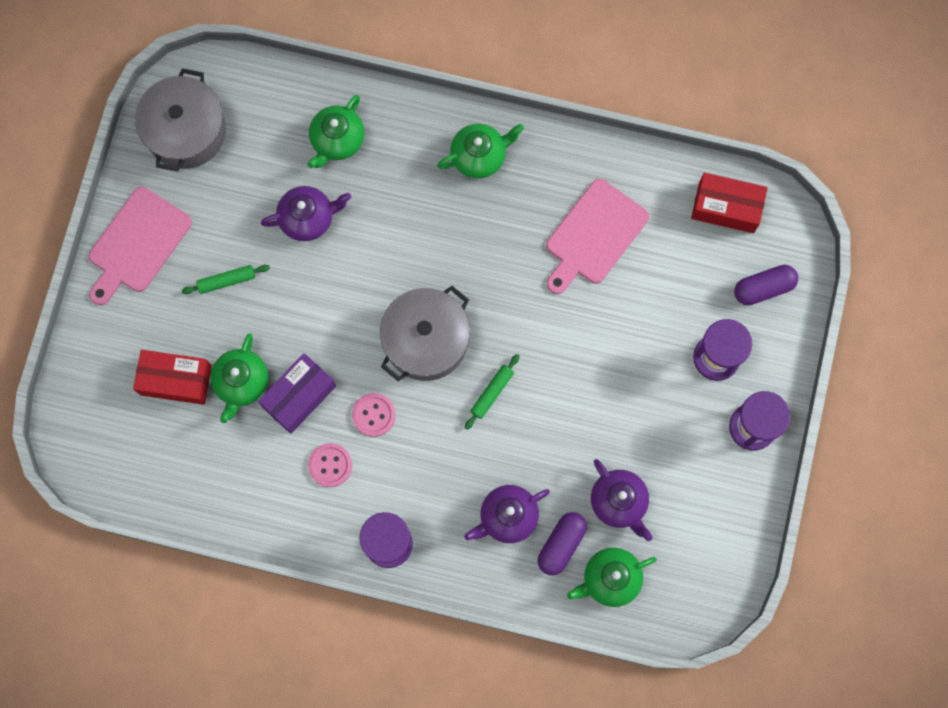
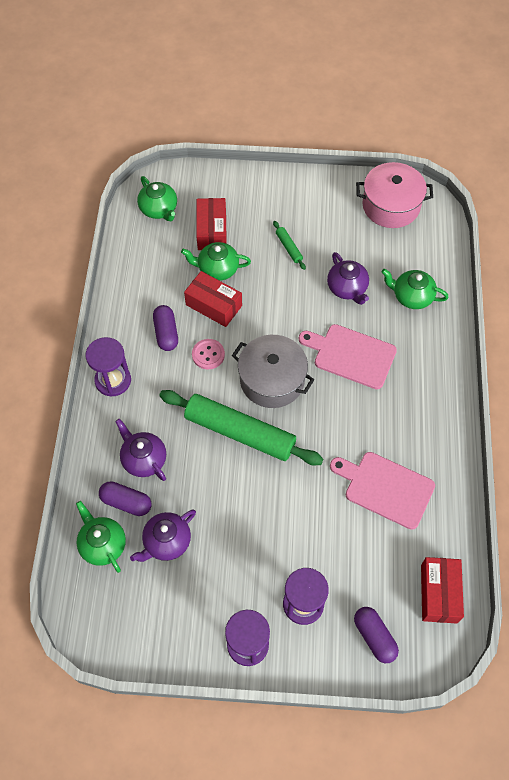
camera: 80 degrees right, 15 degrees down
(137, 244) = (303, 193): pink cutting board -> pink cutting board (351, 355)
(186, 131) = (391, 206): grey pot -> pink pot
(299, 396) = (213, 305): purple box -> red box
(330, 465) = (166, 333): pink button -> purple capsule
(479, 156) = (428, 393): green teapot -> green teapot (159, 209)
(492, 393) = (240, 432): green rolling pin -> green rolling pin, size x2.43

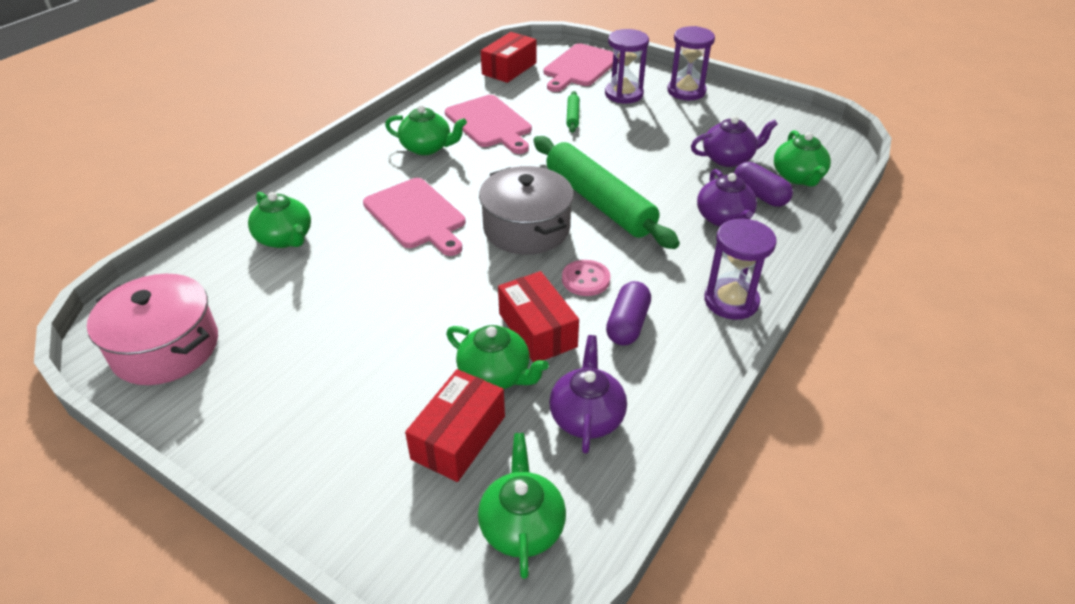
camera: 150 degrees left, 20 degrees down
(289, 248) = (367, 357): green rolling pin -> green rolling pin (572, 116)
(347, 288) = (347, 276): purple teapot -> purple teapot (587, 416)
(374, 637) = (580, 67): purple capsule -> pink cutting board
(407, 429) = (427, 147): none -> green teapot

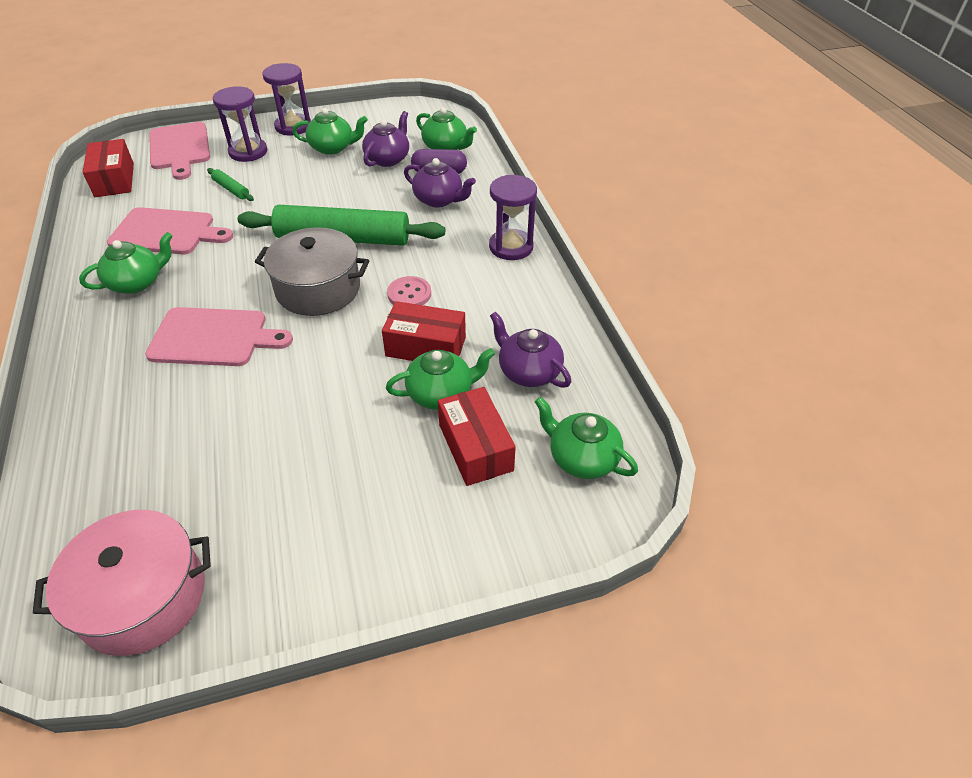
camera: 50 degrees left, 5 degrees up
(285, 238) = (115, 435): green teapot -> green teapot (333, 148)
(627, 324) = (474, 302): purple capsule -> none

